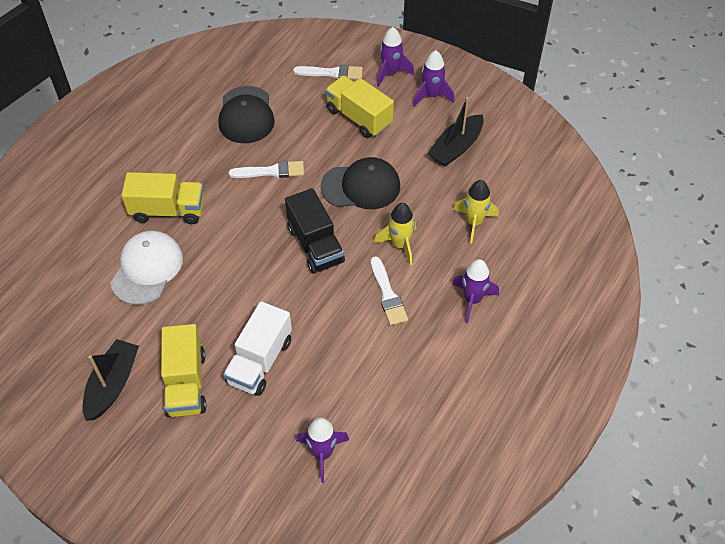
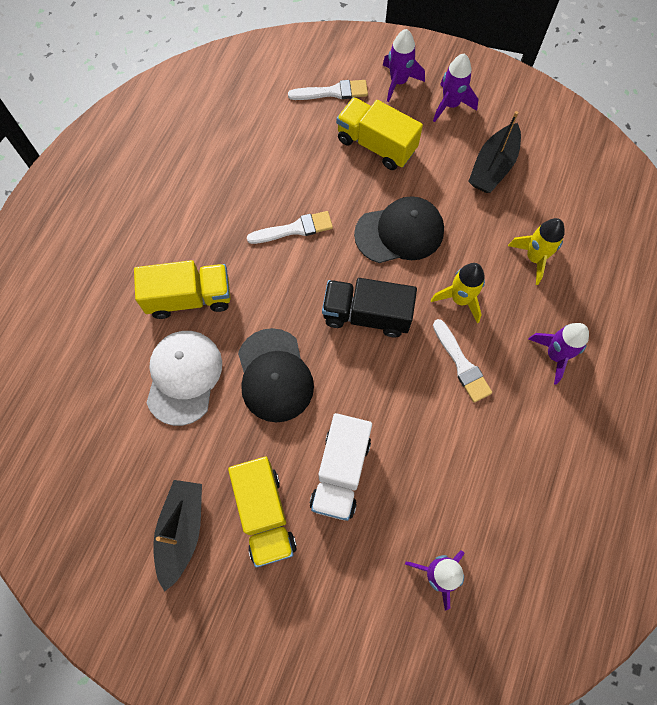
camera: 10 degrees left, 15 degrees up
(246, 115) = (248, 161): black cap -> black cap (274, 375)
(315, 245) = (367, 315): black truck -> black truck turned 135 degrees clockwise

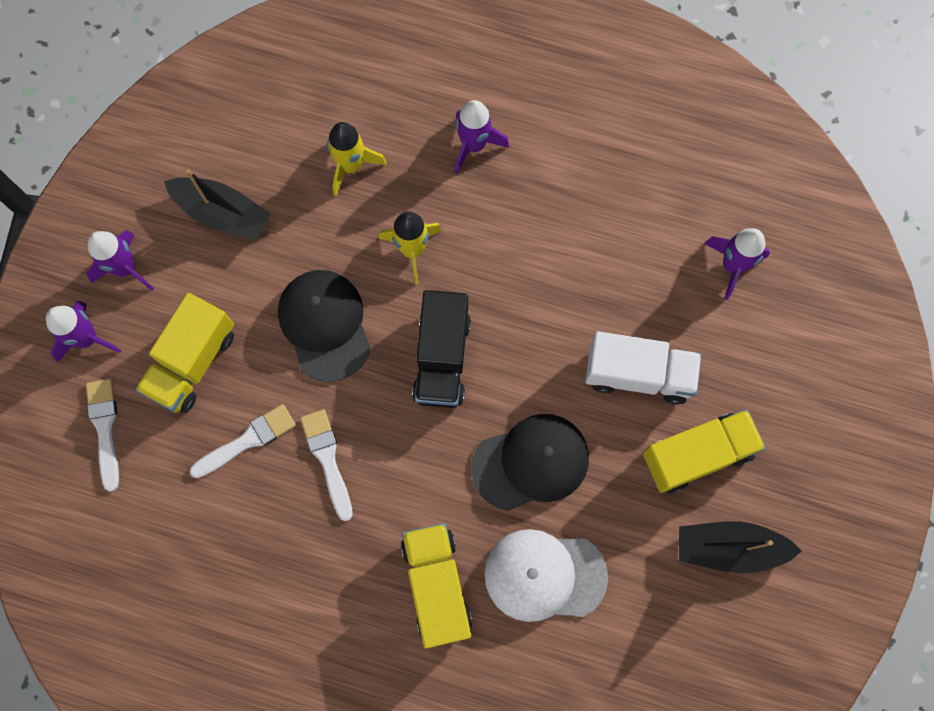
camera: 95 degrees left, 5 degrees up
(461, 364) = (495, 246): white brush -> white brush (247, 440)

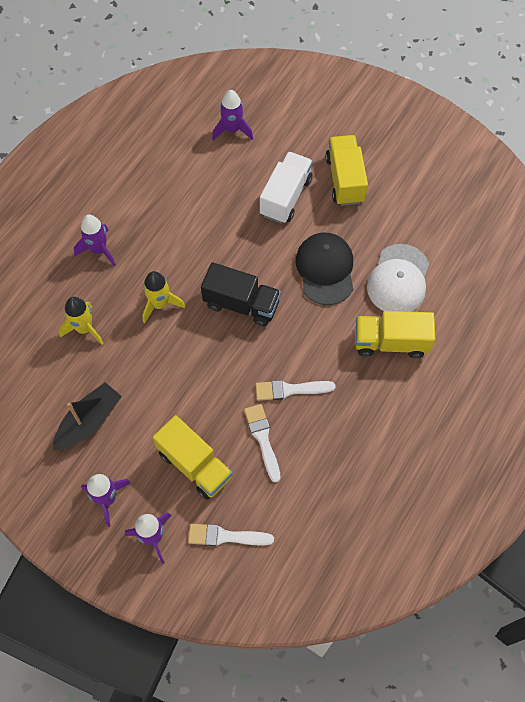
camera: 75 degrees left, 10 degrees down
(325, 325) = (195, 371): black cap -> none
(729, 548) = (405, 178): black boat -> none

